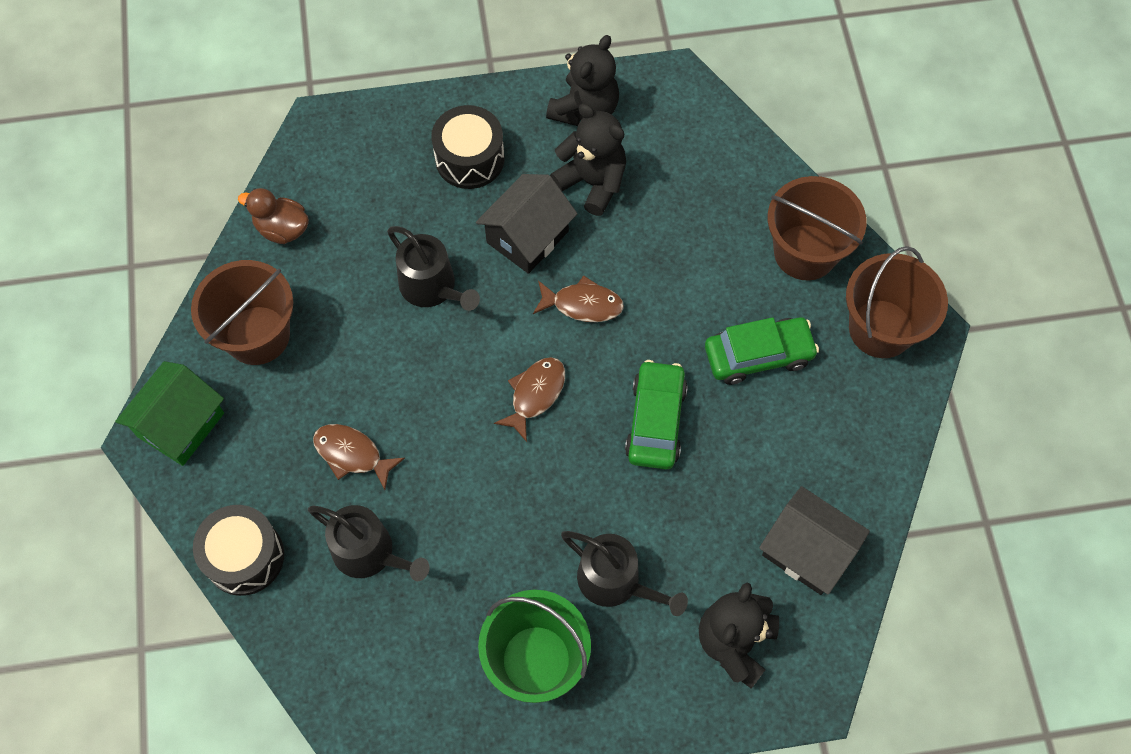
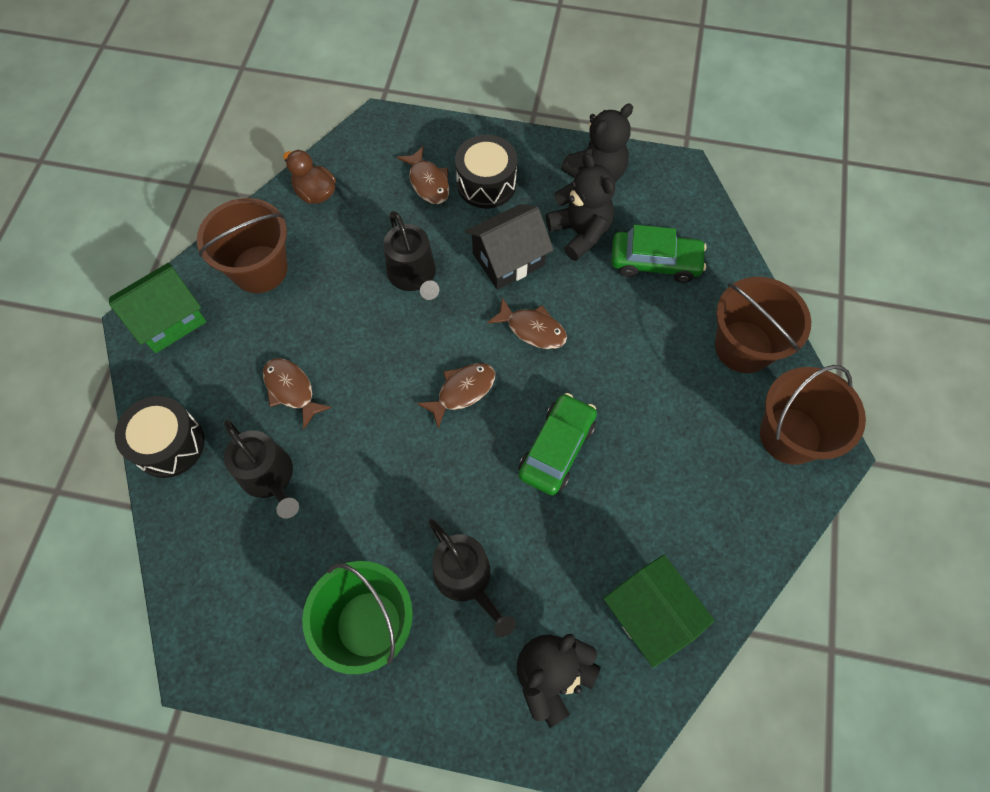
camera: 20 degrees right, 0 degrees up
(404, 177) = (428, 182): none -> brown fish
(758, 355) = (669, 422): green car -> green car (655, 262)
(807, 551) = (650, 614): black house -> green house

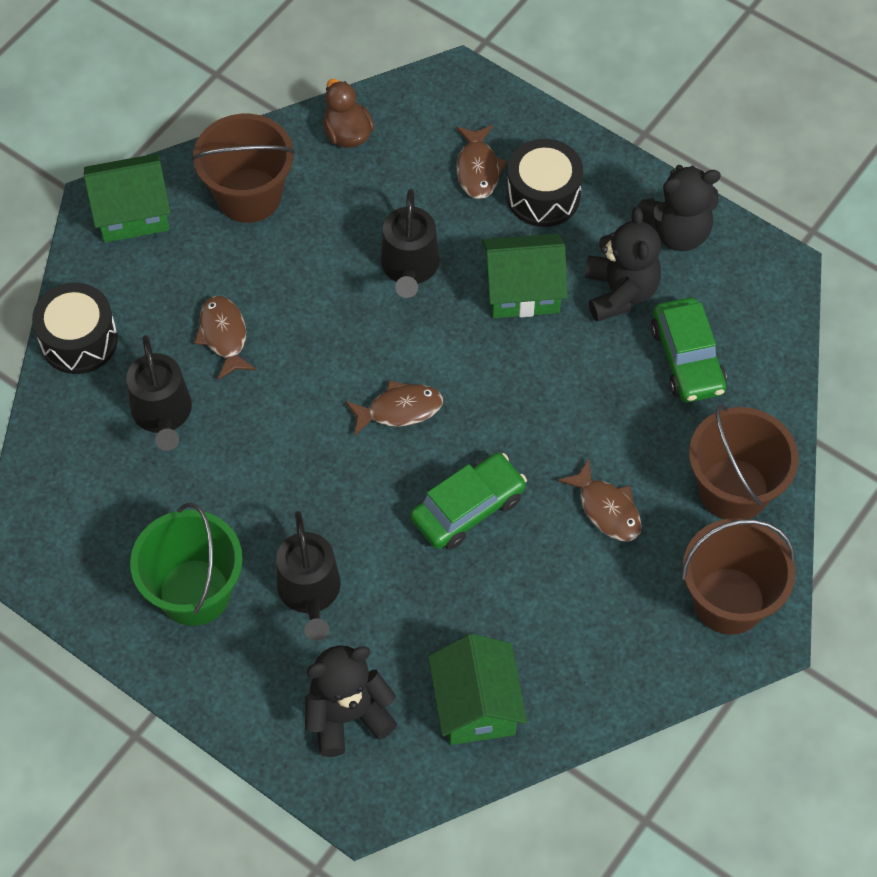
camera: 25 degrees right, 5 degrees down
(508, 259) = (522, 291): black house -> green house
(532, 329) = (508, 376): brown fish -> brown fish (606, 509)
(655, 262) = (687, 359): green car -> green car turned 45 degrees clockwise

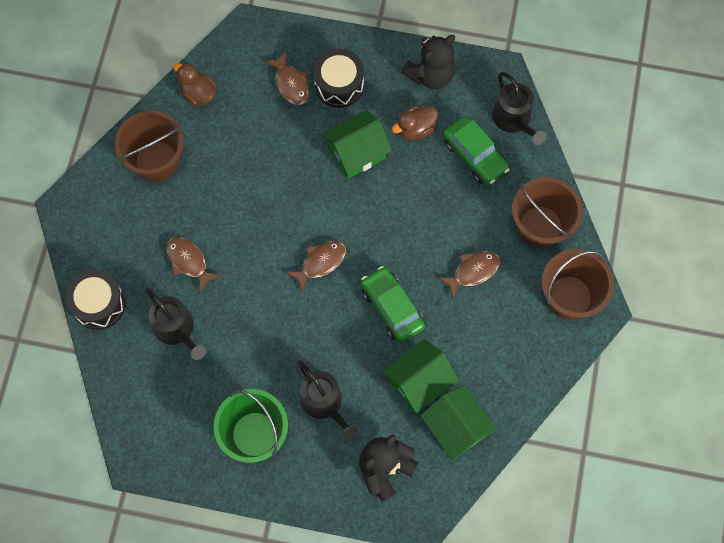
camera: 25 degrees left, 10 degrees up
(132, 213) = (88, 204): green house -> green house (419, 382)
(409, 267) = (281, 167): black watering can -> black watering can (514, 119)
(468, 508) = (392, 307): green car -> green car turned 60 degrees counterclockwise
(606, 509) = (473, 271): brown fish -> brown fish turned 60 degrees counterclockwise
(620, 292) = (415, 129): black teddy bear -> brown duck

